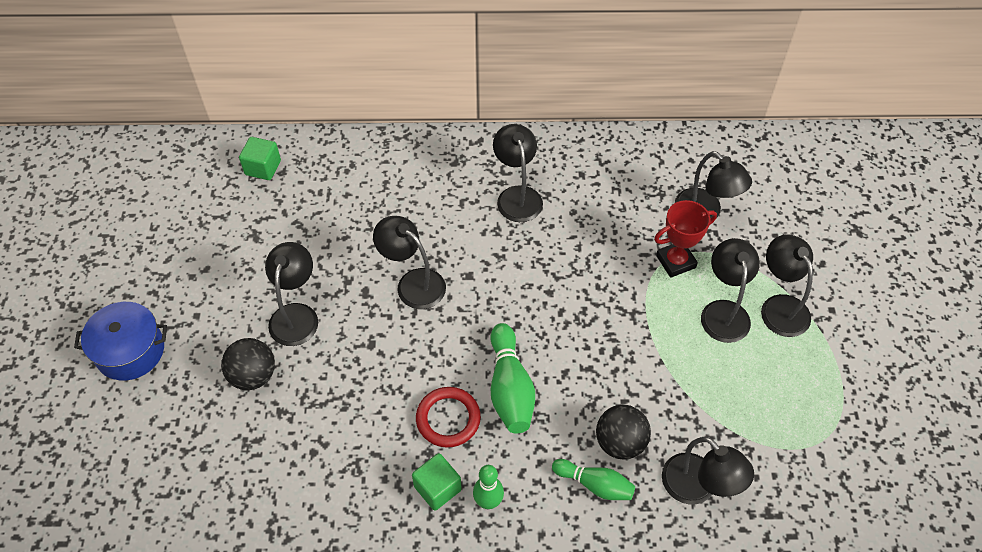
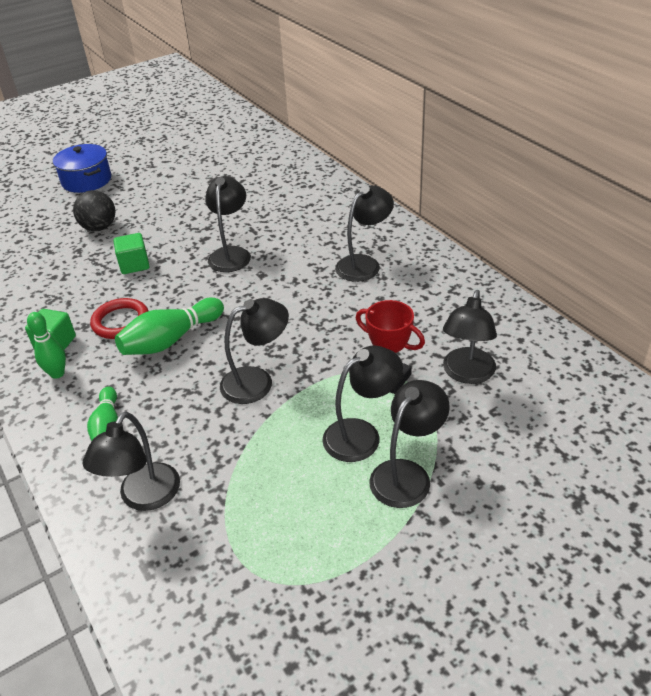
camera: 60 degrees right, 15 degrees down
(263, 167) = (270, 157): green cube -> green cube (134, 265)
(296, 315) = (161, 221): black lamp -> black lamp (257, 381)
(620, 442) = (160, 424): black ball -> none

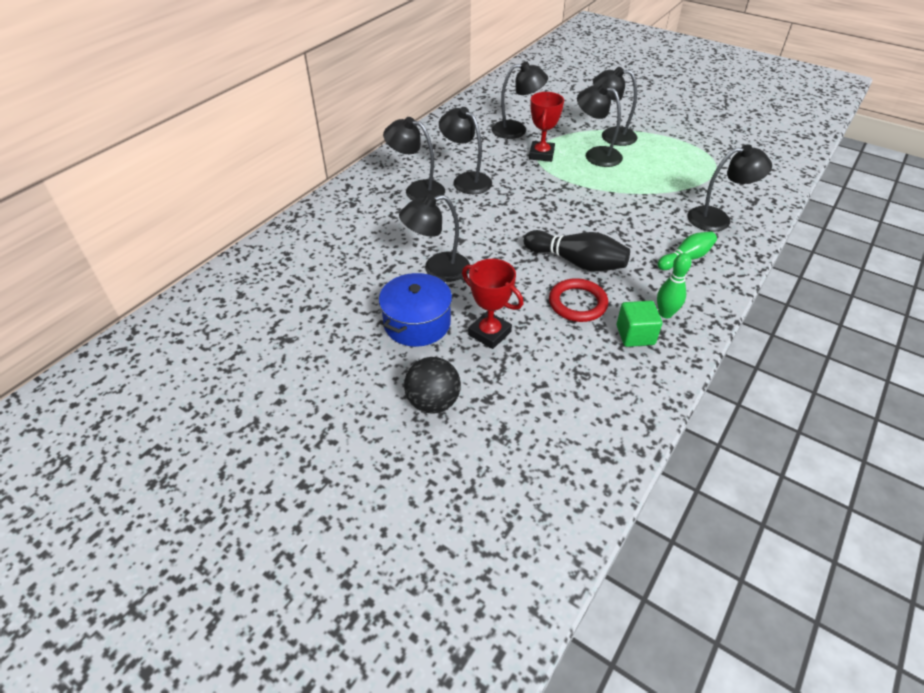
camera: 115 degrees left, 5 degrees up
(86, 180) = (313, 487): blue pot -> blue pot (417, 323)
(134, 265) = (489, 333): green cube -> red trophy
(171, 340) = (577, 262): green bowling pin -> black bowling pin
(257, 381) = (586, 204): black lamp -> black lamp (466, 180)

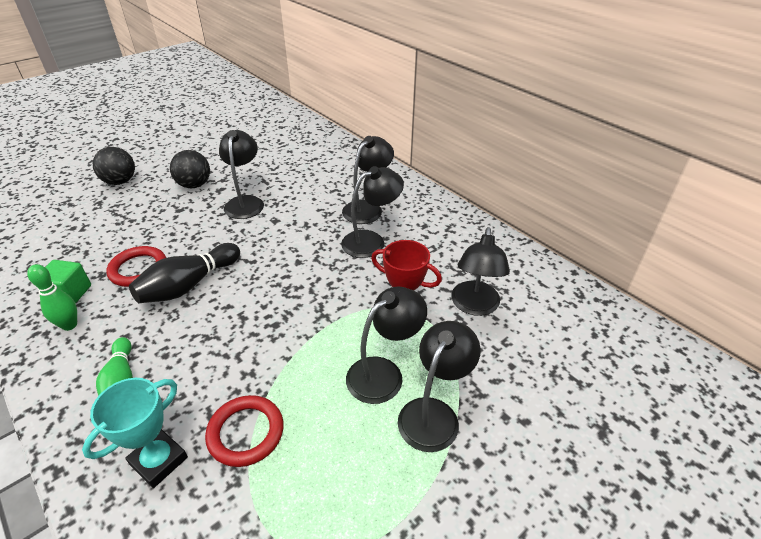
camera: 105 degrees right, 5 degrees down
(417, 323) = (194, 185): blue pot -> black ball
(489, 333) = (153, 214): red trophy -> none
(674, 193) = (246, 433): none -> red ring
(717, 219) = (159, 460): black lamp -> turquoise trophy

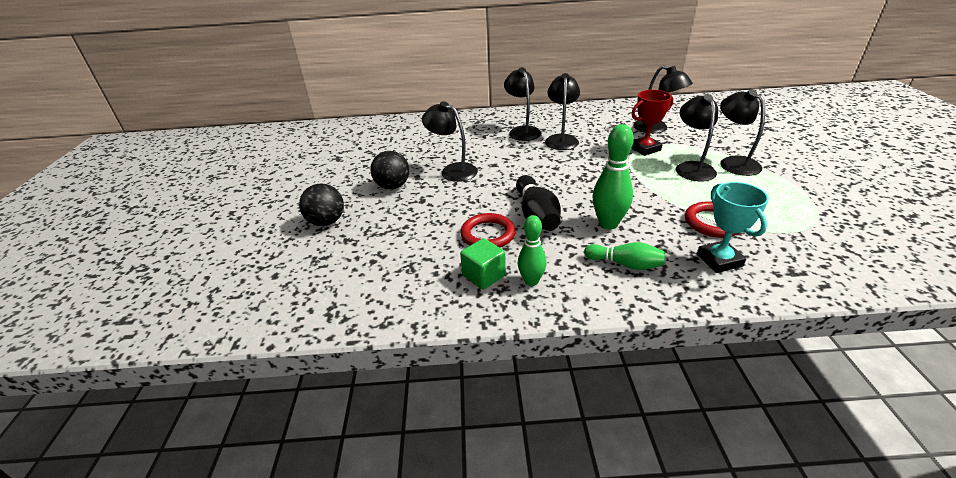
camera: 50 degrees left, 5 degrees down
(197, 341) = (608, 224): none -> green bowling pin

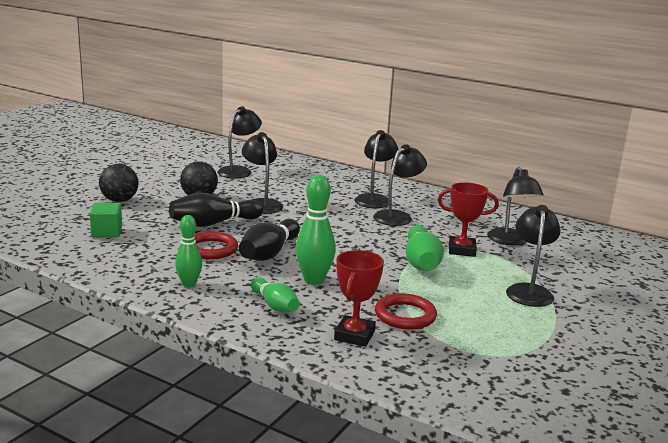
camera: 30 degrees right, 15 degrees down
(447, 207) = (213, 223): none -> black bowling pin
(484, 275) = (164, 268): green cube -> green cube (107, 232)
(641, 170) = (421, 262): none -> green bowling pin
(692, 167) = (476, 278): black lamp -> black lamp (239, 171)
(719, 260) = (354, 335): turquoise trophy -> red trophy

